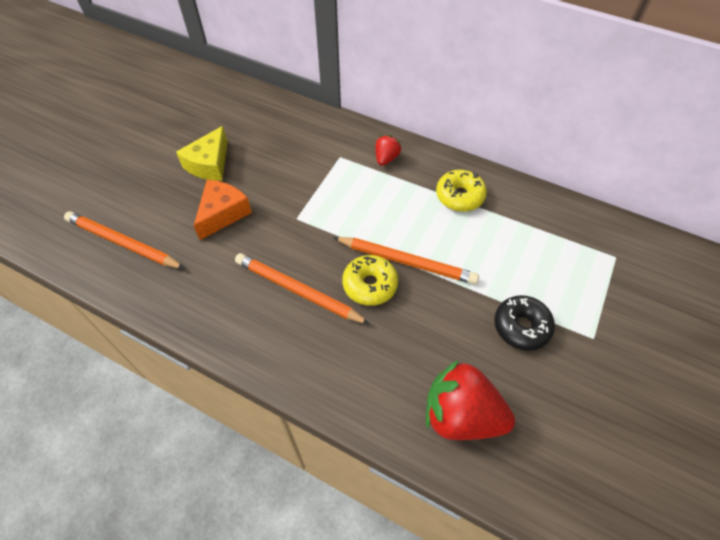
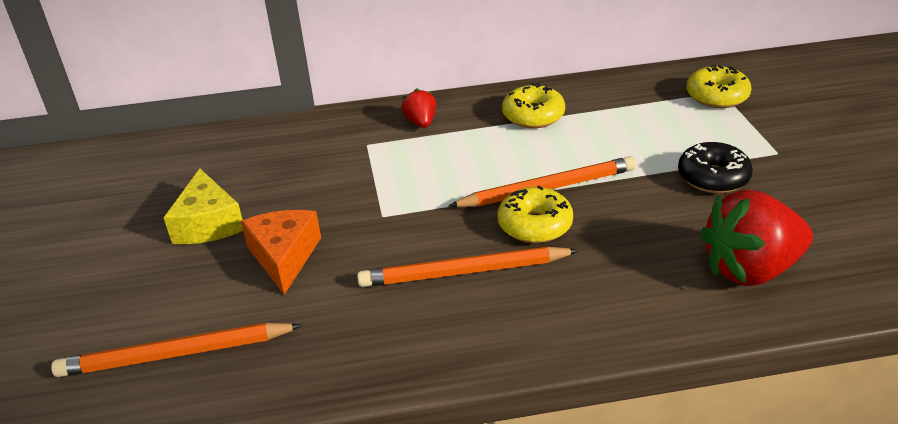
camera: 35 degrees left, 20 degrees down
(607, 259) = (717, 96): none -> yellow donut

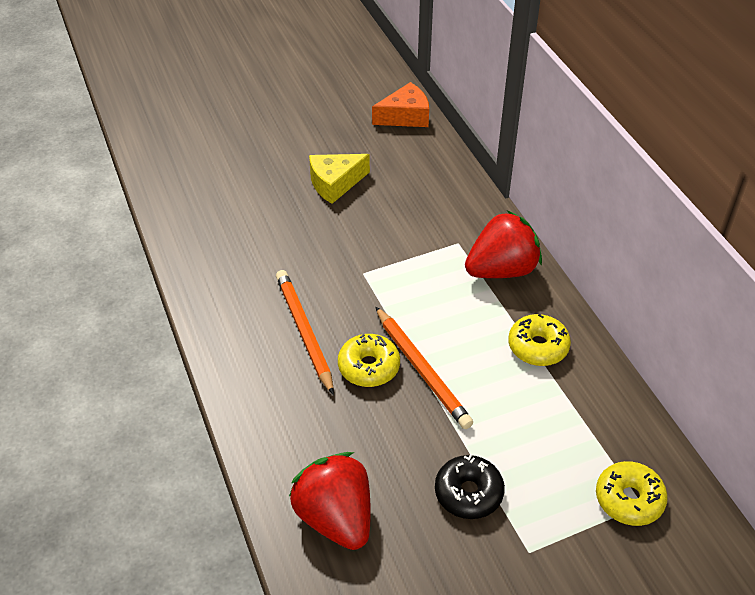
camera: 75 degrees right, 10 degrees up
(175, 354) = (208, 209): orange pencil -> none
(284, 257) = (305, 232): orange cheese -> orange cheese (405, 116)
(421, 122) = (501, 270): red strawberry -> red strawberry, size x2.05

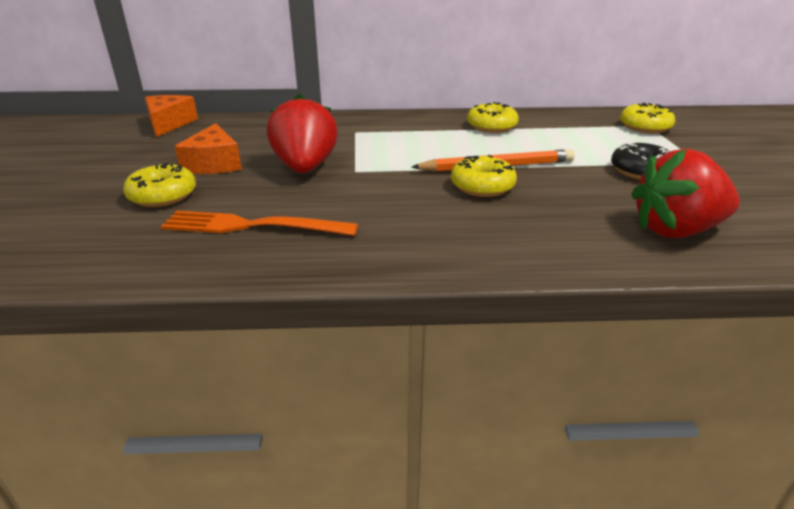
camera: 70 degrees left, 15 degrees down
(241, 249) = (250, 226): none -> orange fork
(267, 184) = (163, 196): none -> yellow donut
(304, 332) = (415, 209): orange pencil -> none
(335, 183) = (214, 163): yellow cheese -> orange cheese
(501, 270) = (401, 123): red strawberry -> red strawberry (305, 168)

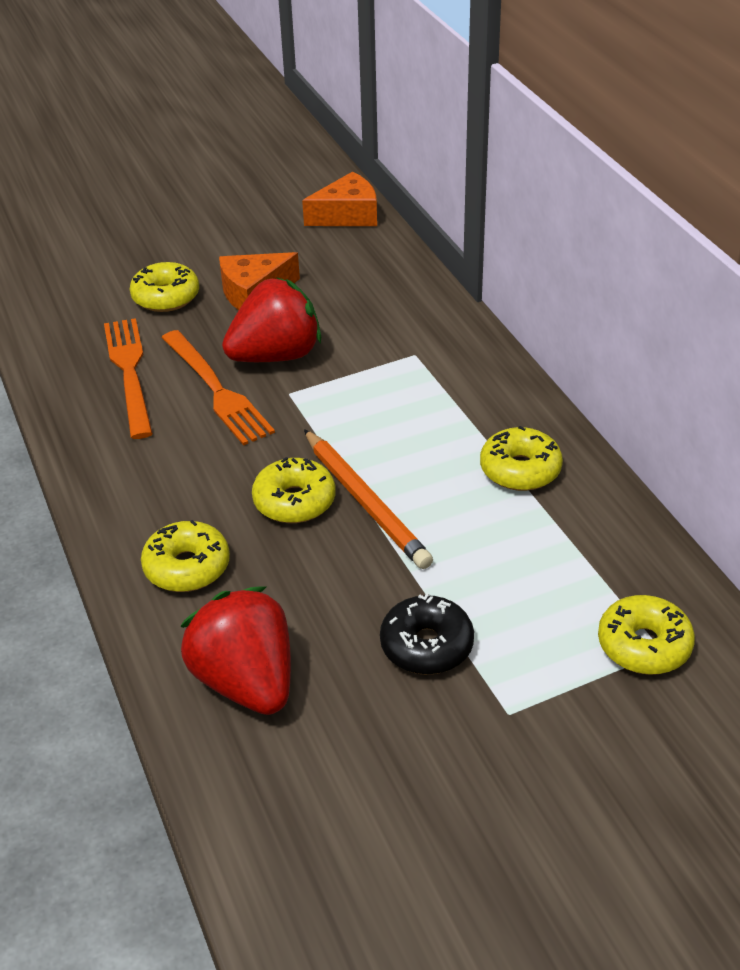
camera: 70 degrees right, 10 degrees up
(324, 193) = (218, 391): none -> orange fork
(539, 235) = (187, 567): none -> yellow donut

